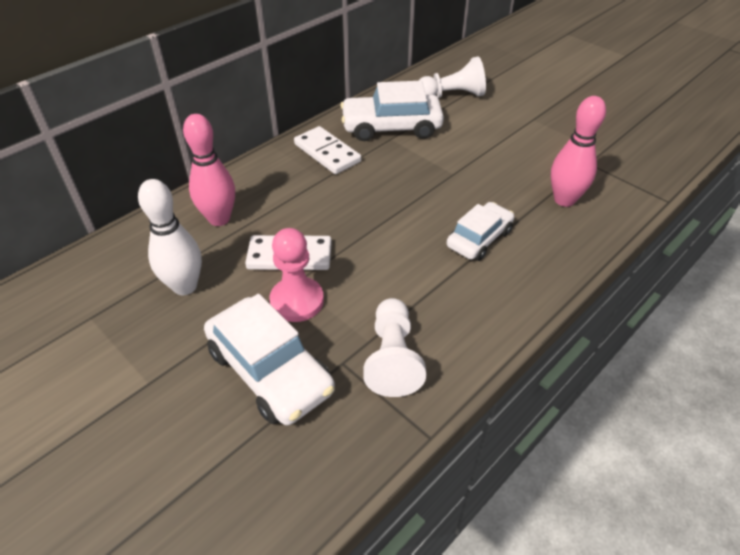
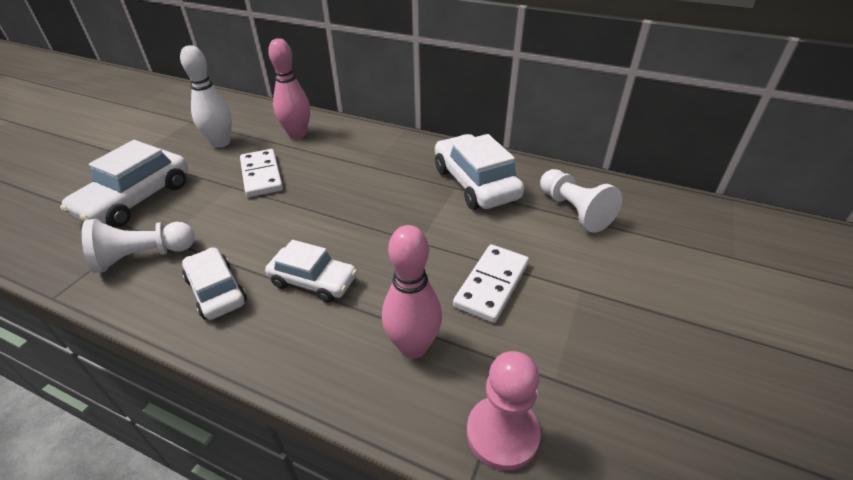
camera: 70 degrees right, 5 degrees down
(297, 301) = (209, 192): pink pawn -> pink pawn (502, 433)
(327, 153) = (408, 158): white domino -> white domino (492, 285)
(469, 301) = (216, 291): none -> white car

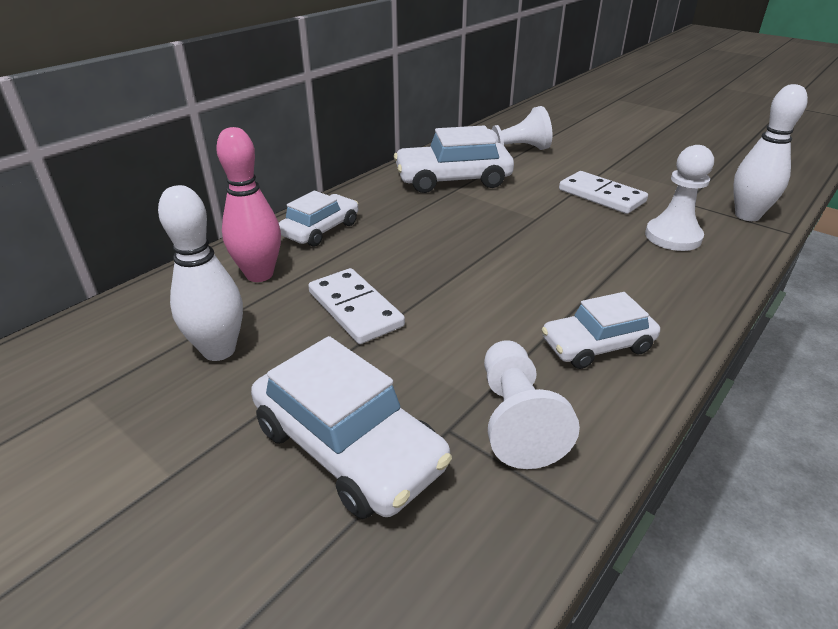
camera: 75 degrees left, 5 degrees down
(261, 175) = (355, 309): white domino -> white domino turned 60 degrees clockwise
(313, 281) = (587, 279): white car -> white car (320, 229)
(413, 346) = (673, 237): pink bowling pin -> white pawn
(502, 433) = (747, 216): pink pawn -> white bowling pin

